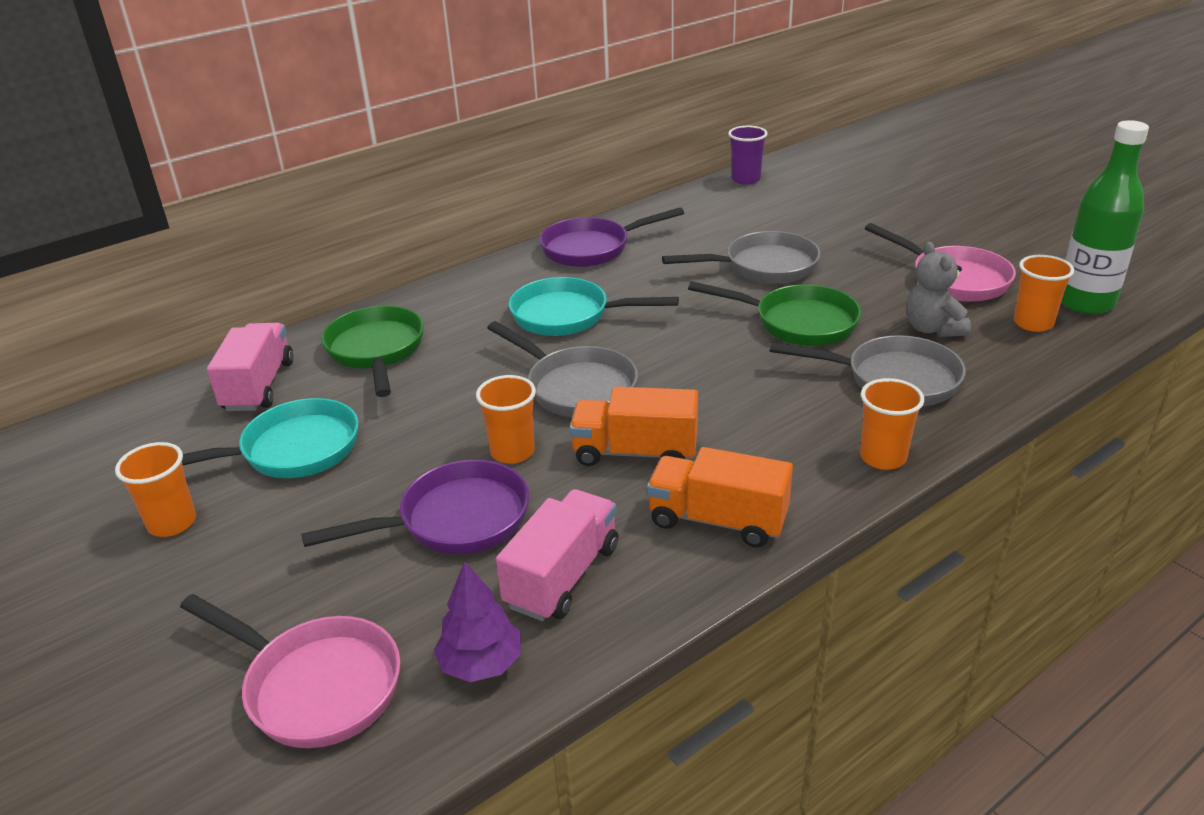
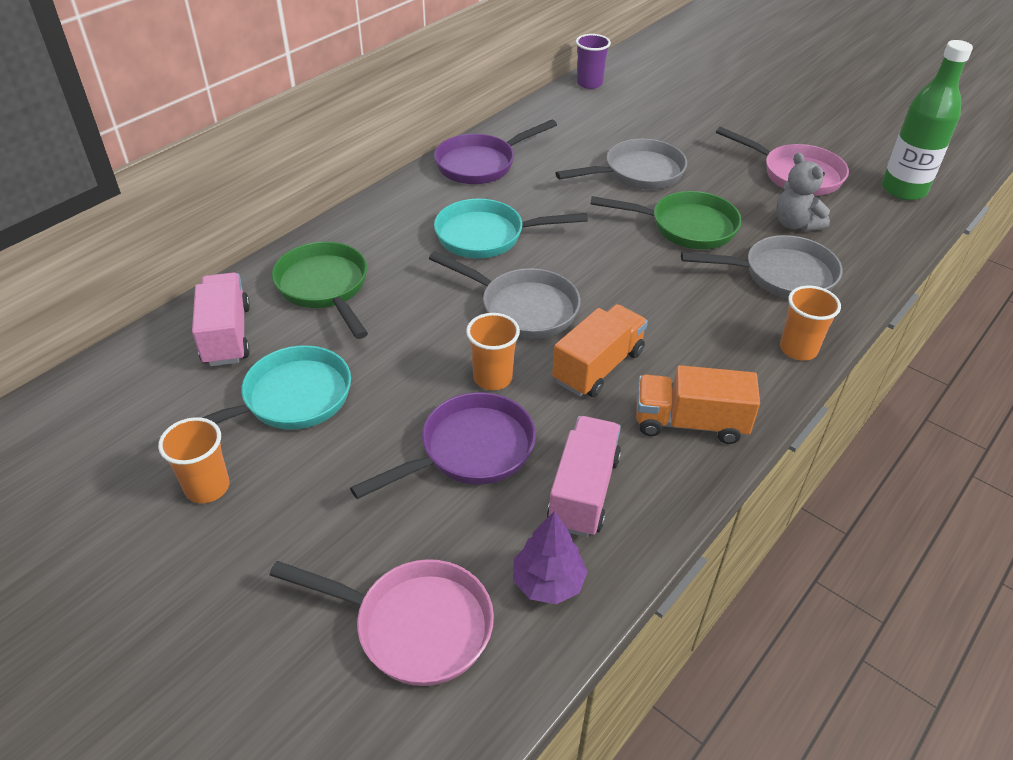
camera: 15 degrees left, 10 degrees up
(635, 452) = (598, 367): orange truck -> orange truck turned 135 degrees clockwise
(1033, 323) = (870, 212): orange cup -> none

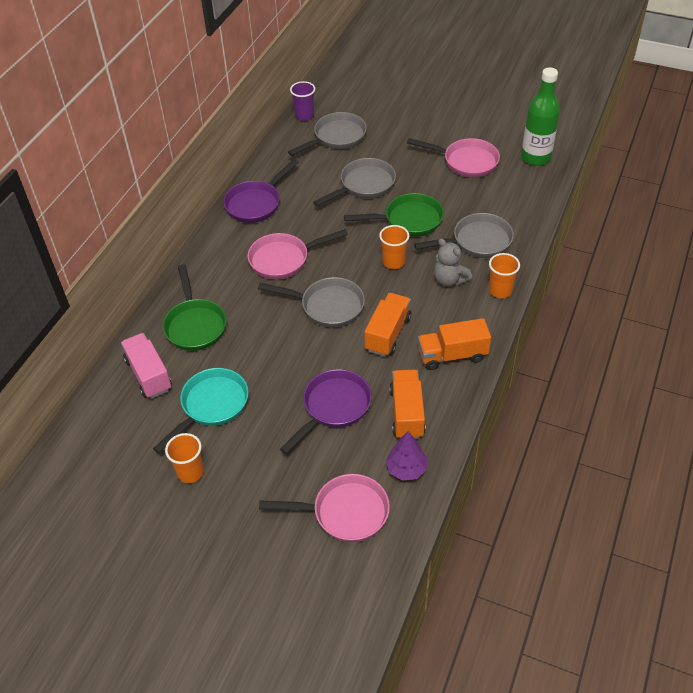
camera: 15 degrees left, 5 degrees up
(325, 288) = (195, 325): green pan -> green pan turned 150 degrees counterclockwise
(487, 236) = (283, 259): turquoise pan -> pink pan
(493, 378) = (328, 358): orange cup -> orange cup (393, 262)
(583, 491) = (407, 413): pink truck -> orange truck
(622, 114) = (336, 137): none -> grey pan
(795, 224) = (476, 201): grey teddy bear -> grey teddy bear (449, 280)

